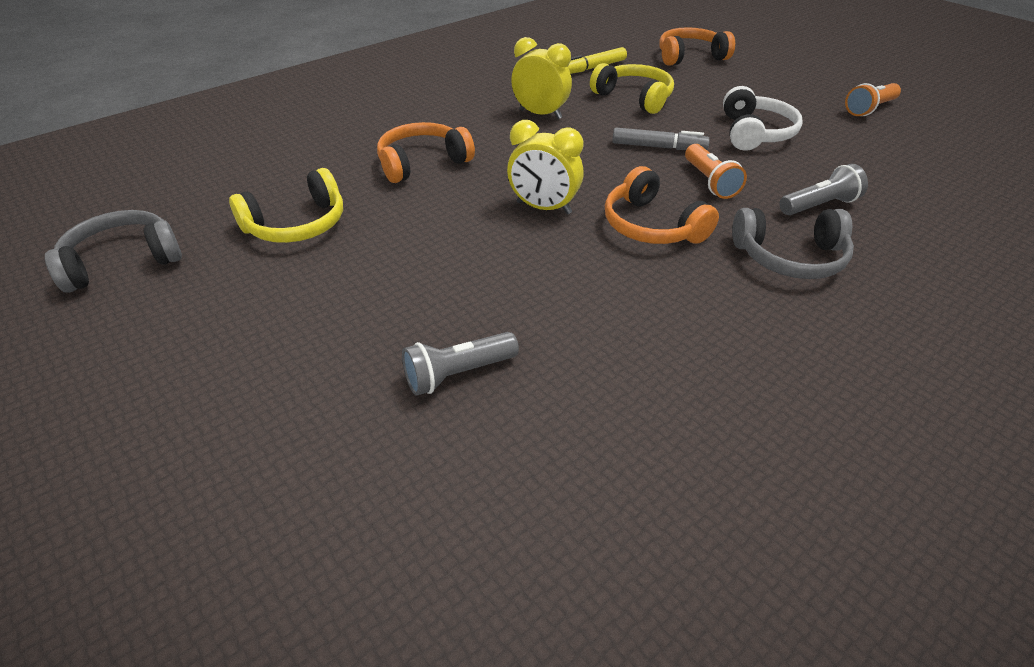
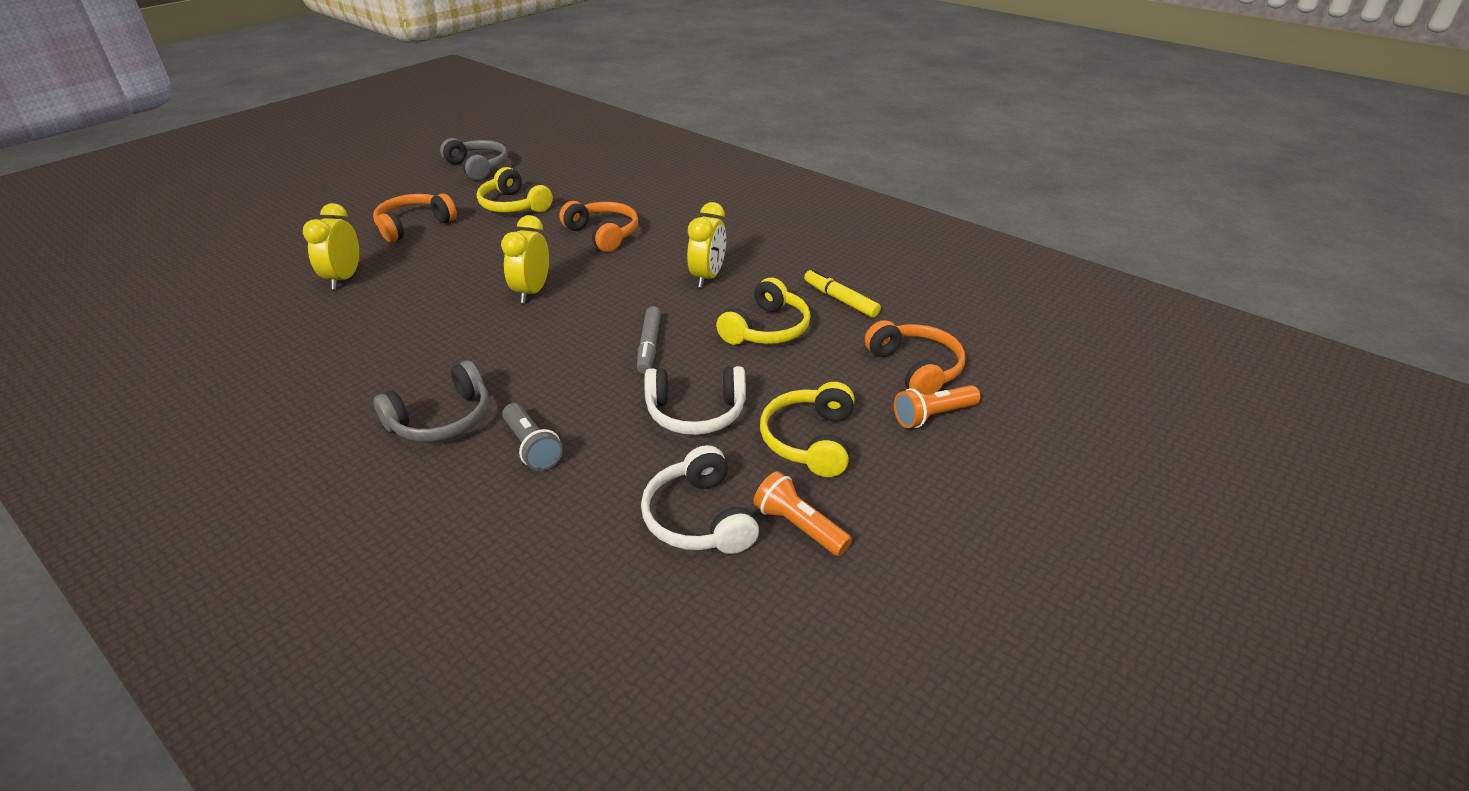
camera: 80 degrees right, 5 degrees down
(458, 374) = (344, 279): grey flashlight -> yellow clock
(651, 226) = (501, 344): orange headphones -> orange headphones (414, 226)
(710, 182) = (579, 377): orange flashlight -> orange flashlight (933, 416)
(779, 97) = (810, 440): none -> yellow headphones
(790, 257) = (442, 419): grey headphones -> grey headphones turned 120 degrees counterclockwise
(876, 139) = (699, 518): none -> white headphones

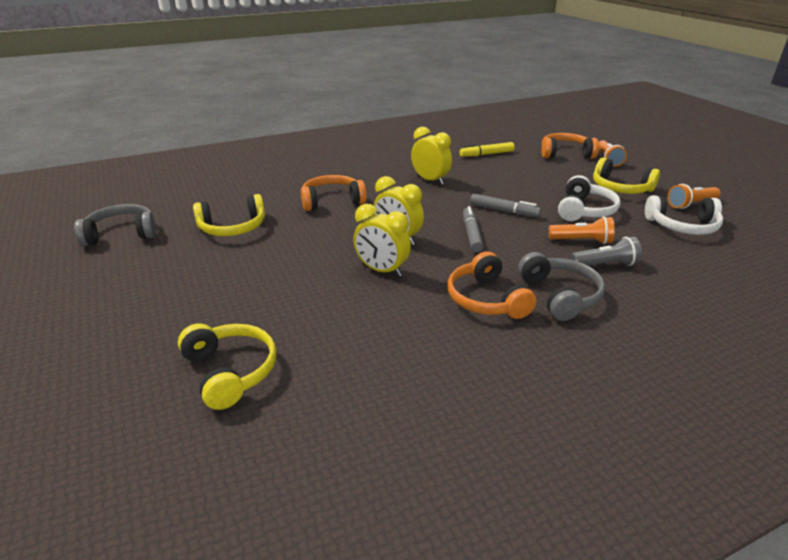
camera: 65 degrees left, 5 degrees down
(344, 279) = (284, 329): yellow clock -> yellow clock (382, 270)
(414, 226) = (210, 280): orange headphones -> orange headphones (486, 299)
(569, 335) = (471, 234): none -> grey marker
(593, 420) = (581, 241): none -> orange flashlight
(766, 329) = (505, 177): yellow headphones -> yellow headphones (230, 371)

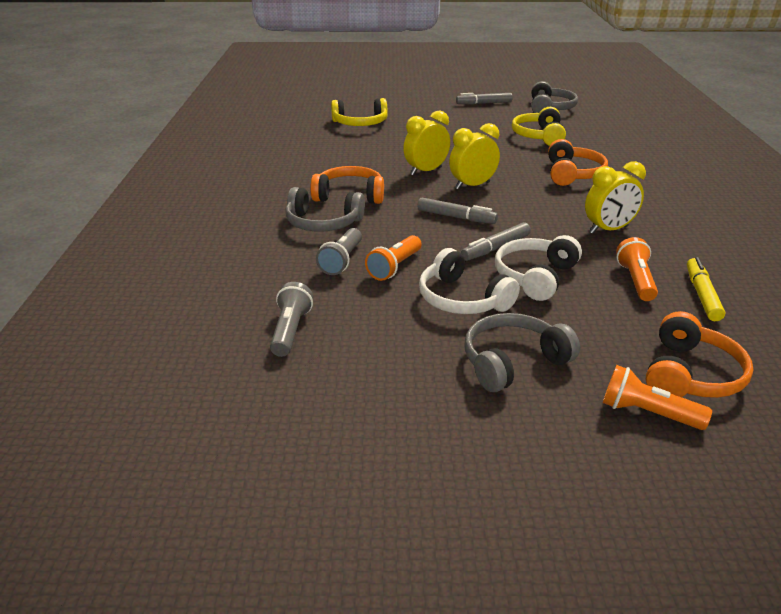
camera: 115 degrees right, 0 degrees up
(101, 282) = (484, 103): none -> grey marker
(620, 188) = (513, 362): yellow headphones -> grey headphones
(682, 226) = (366, 353): white headphones -> white headphones (535, 277)
(691, 204) = (416, 401): orange flashlight -> orange flashlight (635, 281)
(710, 257) = (290, 331): none -> grey flashlight

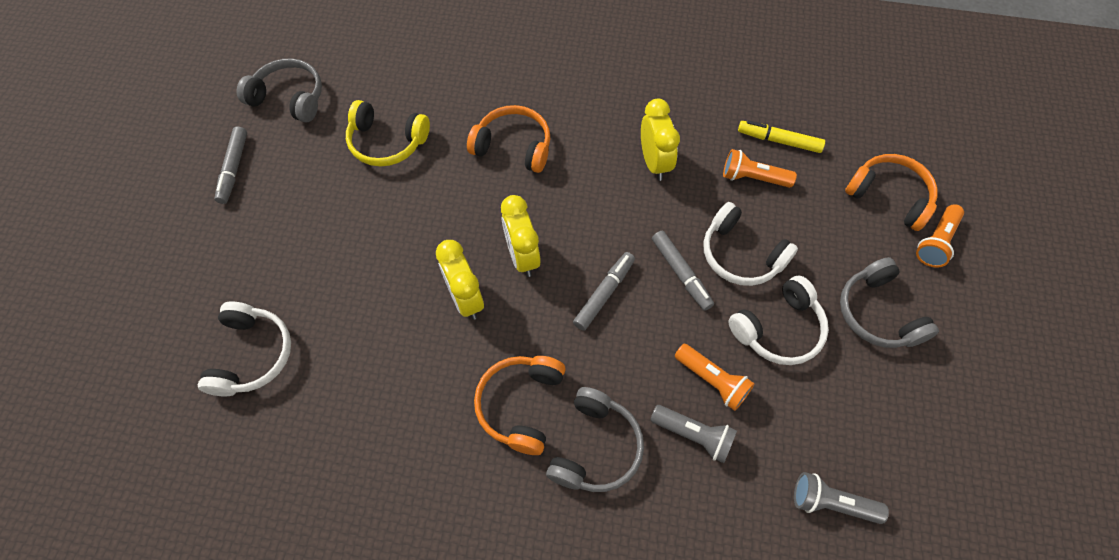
camera: 80 degrees left, 30 degrees up
(360, 123) = (252, 355): yellow headphones -> white headphones

